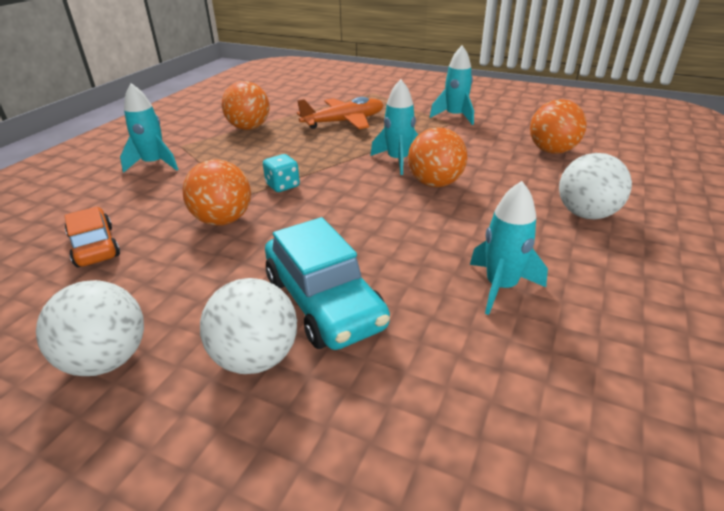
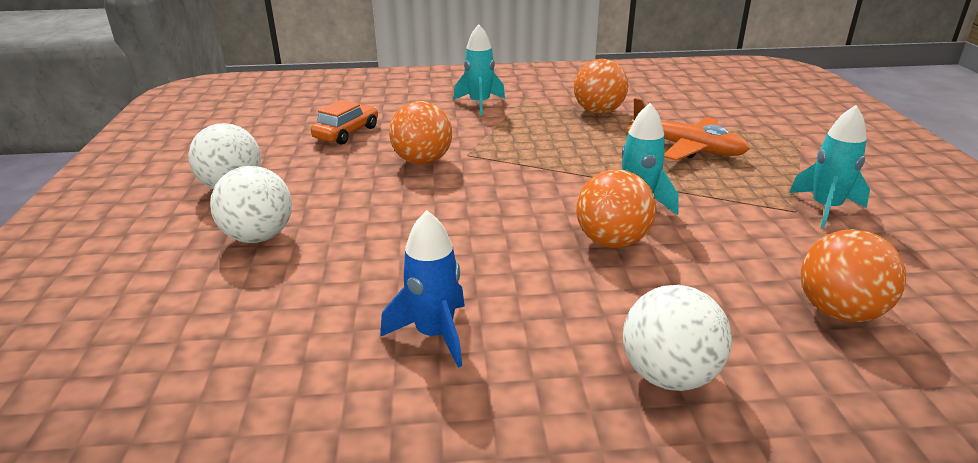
camera: 60 degrees right, 5 degrees down
(282, 186) = (506, 165): turquoise dice -> none
(324, 302) = (342, 243): turquoise car -> none
(500, 287) = (434, 334): turquoise rocket -> blue rocket

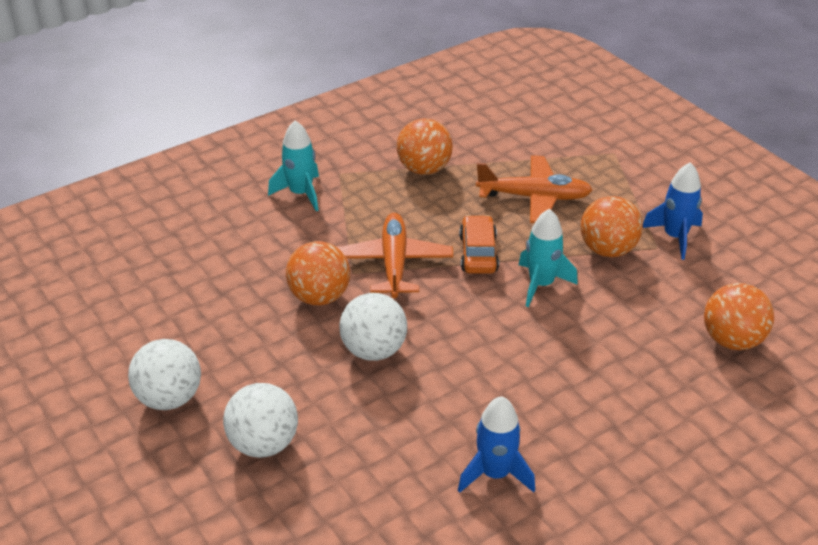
camera: 30 degrees left, 10 degrees up
(346, 133) = (205, 283): orange car -> orange car (478, 253)
(509, 157) = (394, 263): none -> orange plane
(612, 241) = (550, 333): orange ball -> orange ball (607, 249)
(669, 375) = (664, 438): white ball -> white ball (373, 350)
(825, 208) = (675, 237): turquoise rocket -> blue rocket

